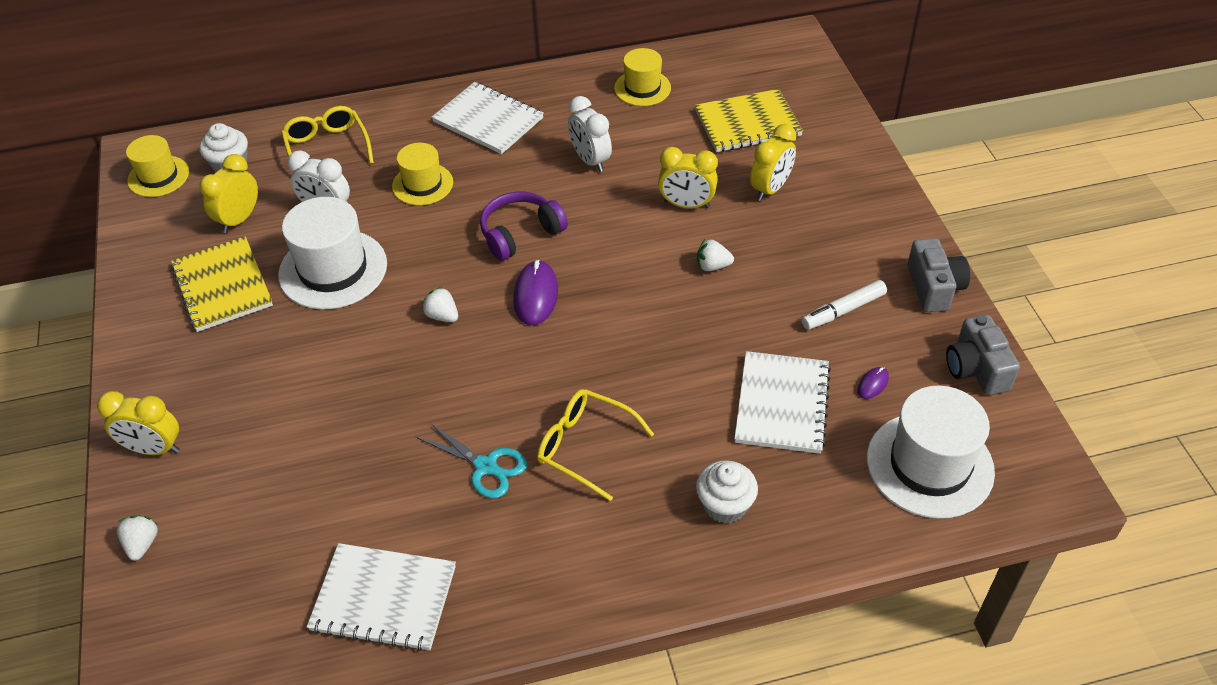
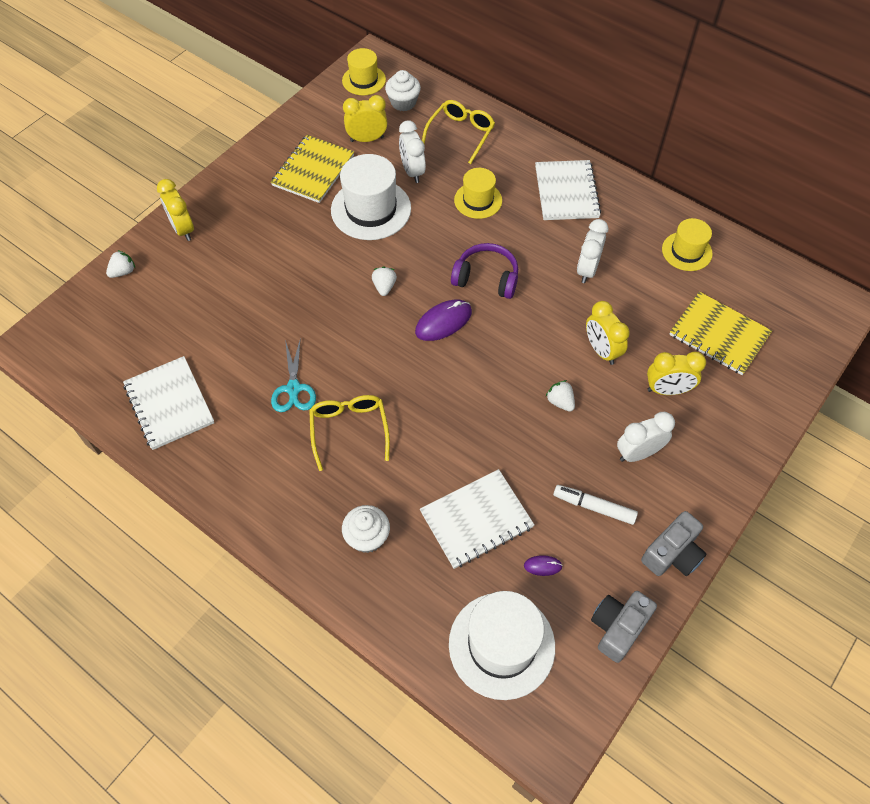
camera: 50 degrees right, 10 degrees up
(815, 247) = (638, 453): none -> white clock

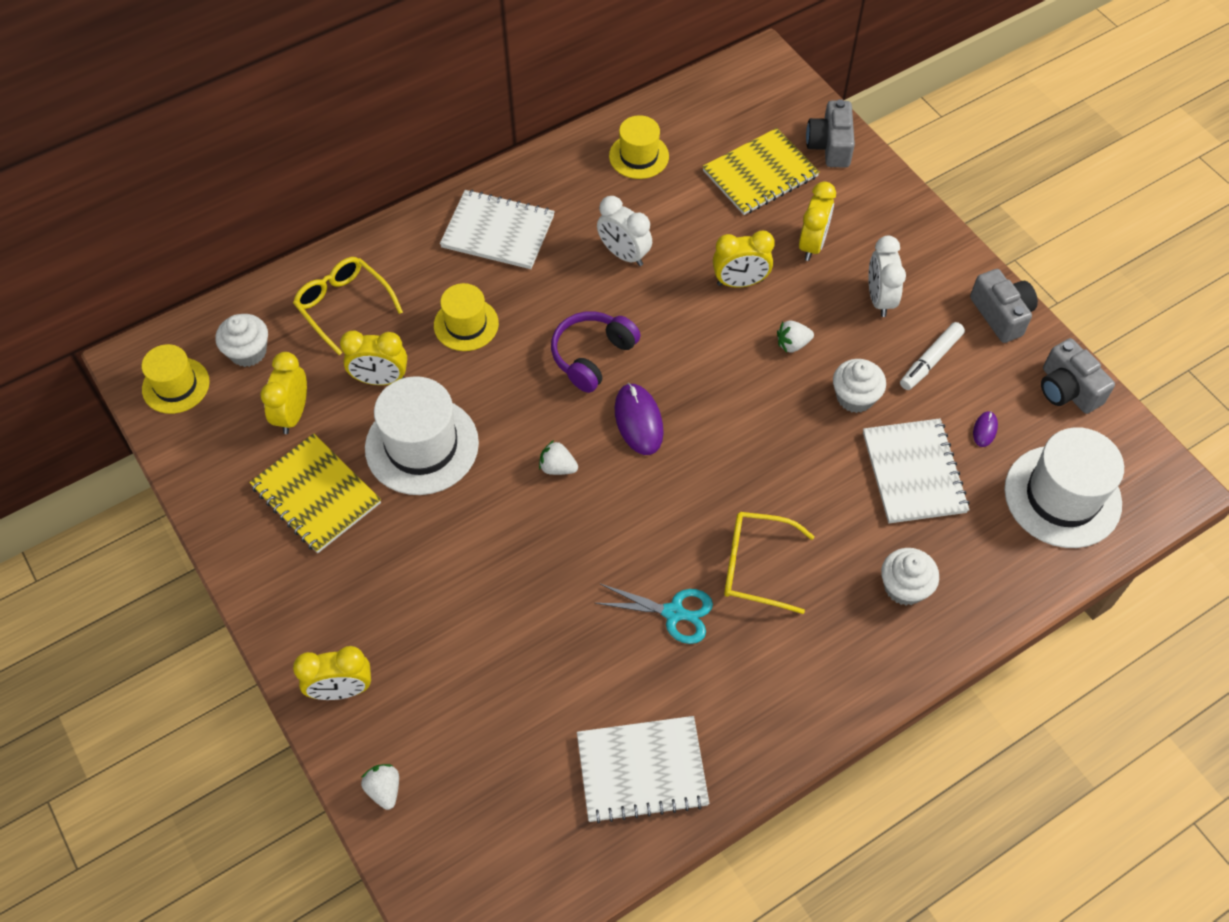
camera: 70 degrees left, 0 degrees up
(412, 171) = (380, 379): white clock -> yellow clock
(530, 459) = (855, 397): none -> white cupcake
(781, 376) = (830, 146): none -> grey camera

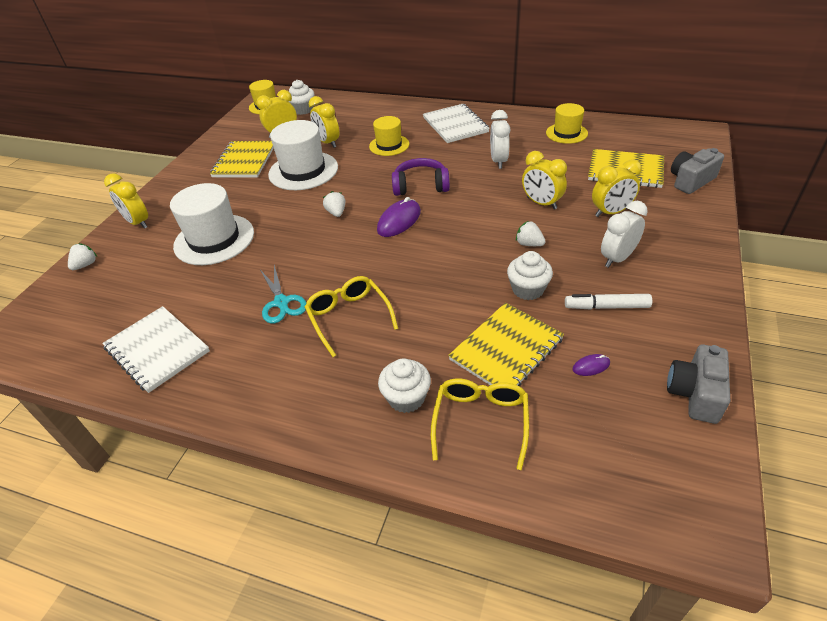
camera: 55 degrees right, 15 degrees down
(343, 306) = (356, 115): yellow glasses -> yellow glasses (480, 421)
(913, 472) = (506, 349): white notebook -> yellow notebook
(1001, 314) = (699, 319): grey camera -> none
(1062, 496) = (594, 448): white hat -> white hat (214, 239)

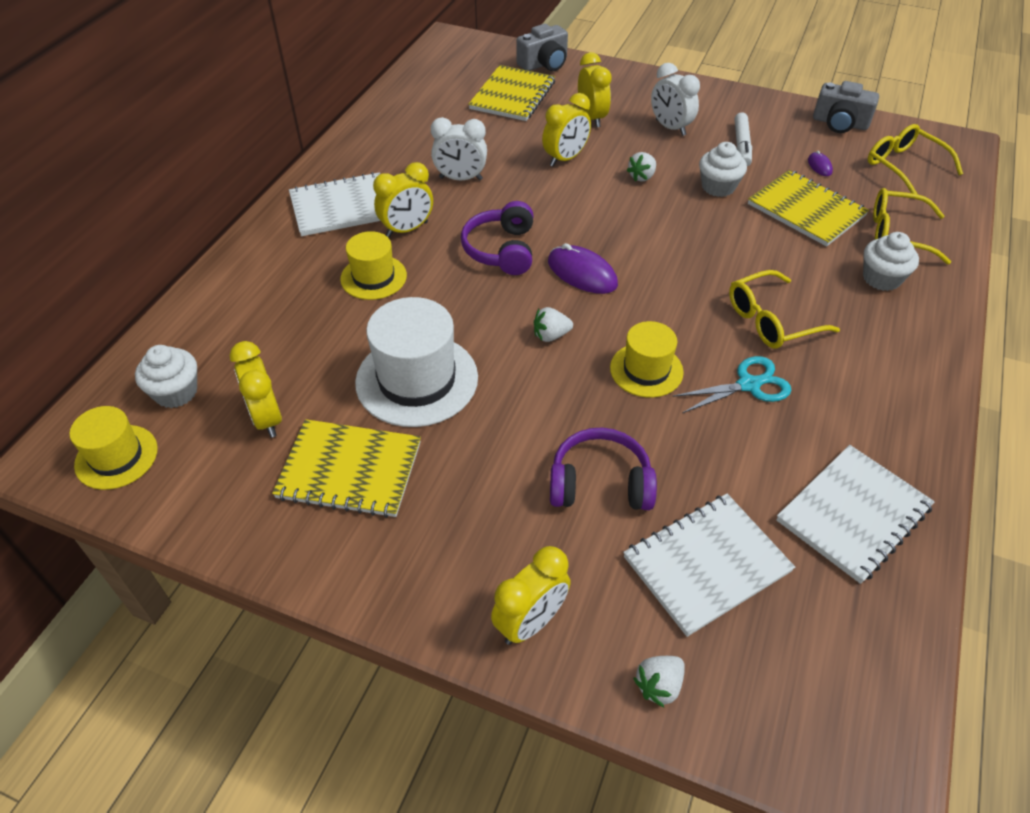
camera: 90 degrees left, 5 degrees up
(86, 265) = (659, 685): white strawberry -> white strawberry turned 75 degrees counterclockwise
(146, 281) = (706, 564): none -> white notebook
(214, 239) = (600, 483): white hat -> purple headphones
(328, 143) = (331, 351): yellow clock -> yellow clock (407, 229)
(566, 133) = (411, 119): yellow hat -> yellow hat (646, 370)
(620, 448) = (904, 166): none -> yellow glasses
(691, 181) = (544, 64): grey camera -> grey camera turned 90 degrees counterclockwise

